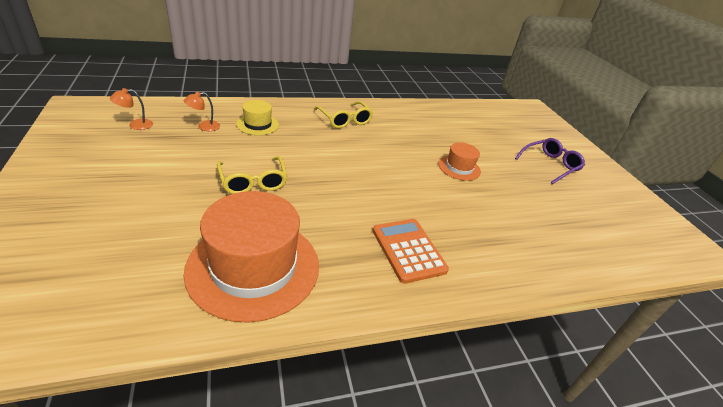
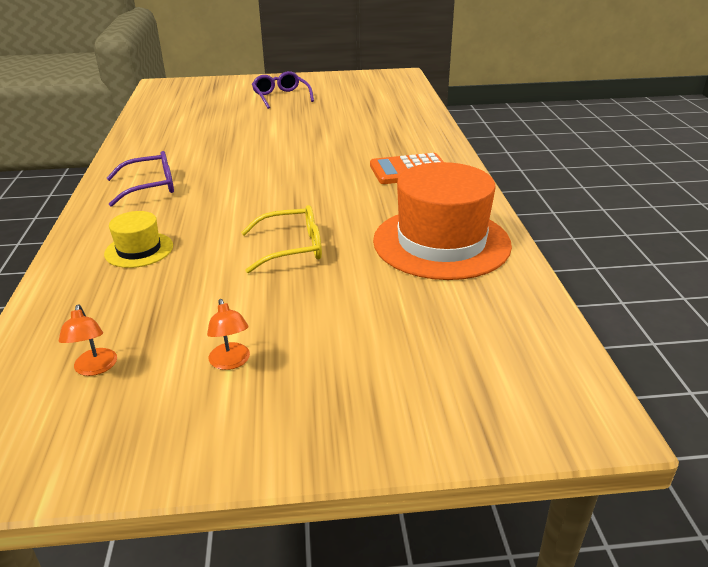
camera: 75 degrees left, 5 degrees down
(204, 127) = (129, 296): orange lamp -> orange lamp (231, 362)
(345, 120) = (150, 187): yellow glasses -> purple glasses
(459, 167) = (279, 135): orange hat -> none

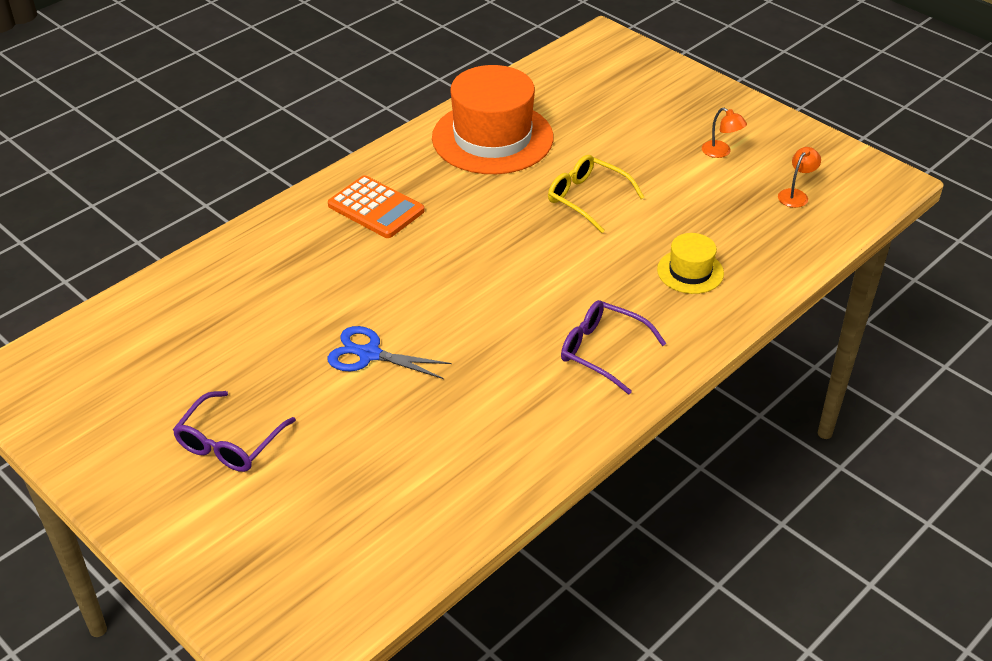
camera: 130 degrees left, 10 degrees up
(231, 362) = (721, 152): orange lamp -> orange lamp turned 105 degrees clockwise
(279, 133) = (369, 354): none -> blue scissors

